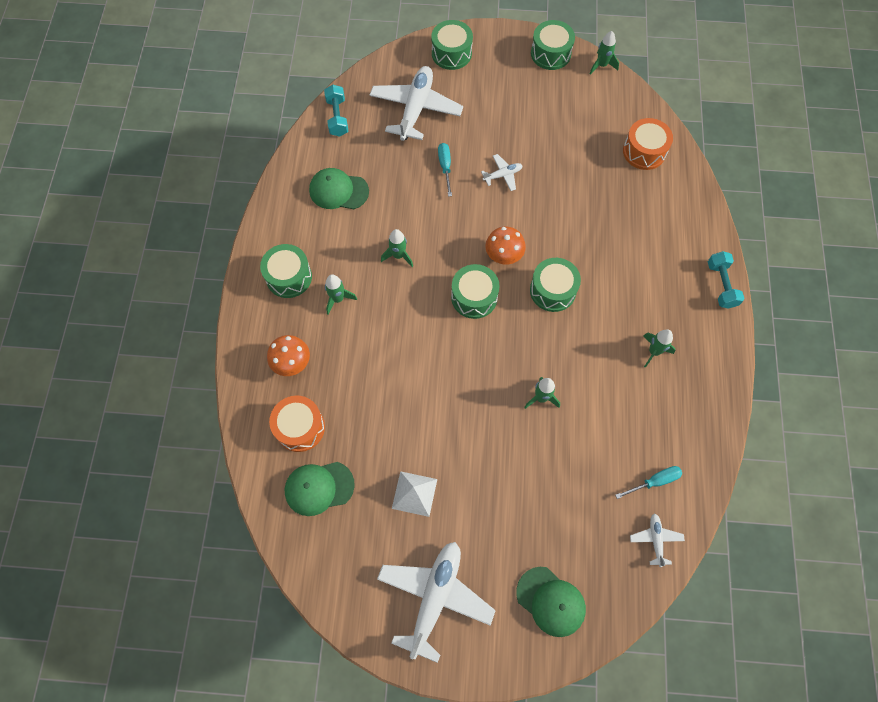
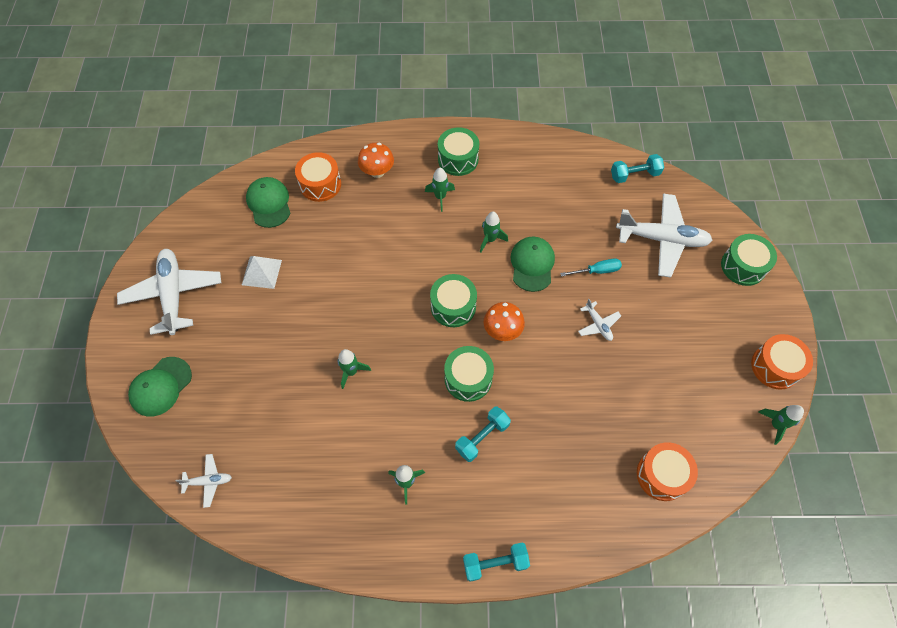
camera: 85 degrees right, 5 degrees down
(338, 191) = (552, 185): green cap -> green cap (532, 264)
(435, 597) = (173, 294): white plane -> white plane turned 120 degrees counterclockwise
(550, 53) = (775, 367): green drum -> orange drum
(611, 284) = (482, 437): none -> turquoise dumbbell
(654, 481) = (266, 481): turquoise screwdriver -> none

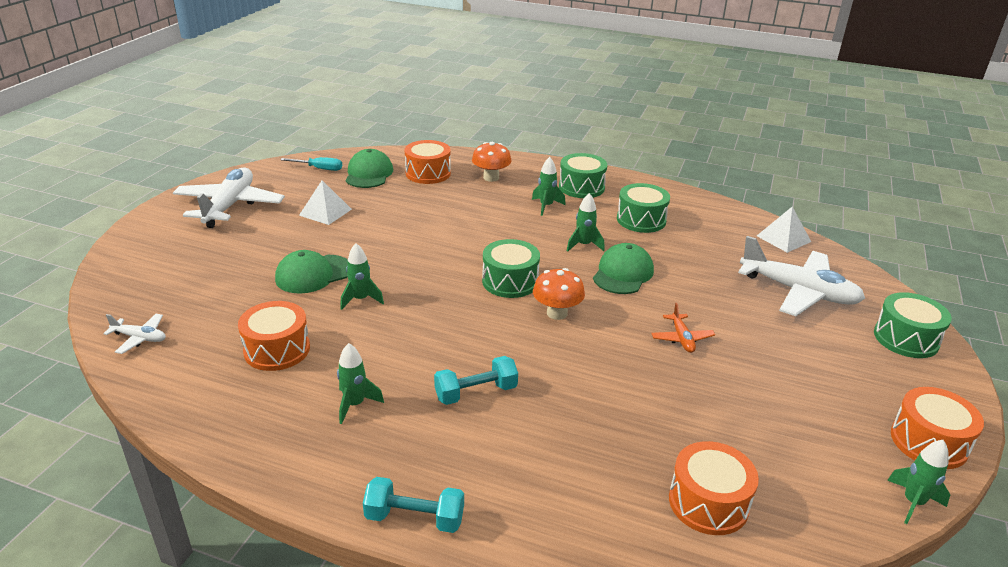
camera: 20 degrees right, 30 degrees down
(160, 386) = (160, 259): green cap -> green cap (313, 274)
(320, 451) = (277, 350): none -> orange drum
(468, 378) = (491, 340): green drum -> green drum (641, 220)
(597, 271) = (701, 296): turquoise screwdriver -> turquoise screwdriver (319, 169)
(598, 324) = (681, 338): white plane -> orange plane
(634, 175) = (783, 238): turquoise dumbbell -> white pyramid

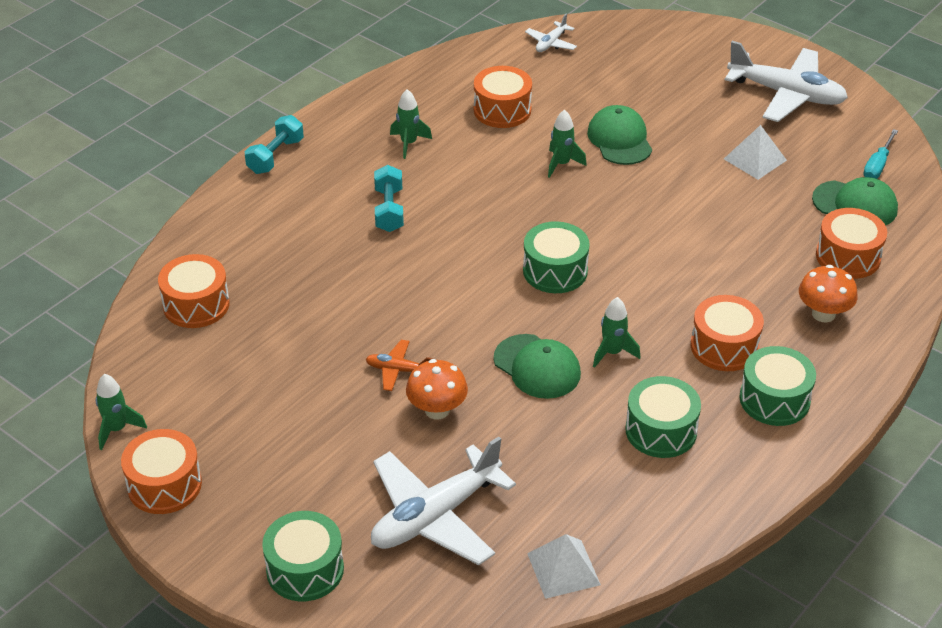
camera: 110 degrees right, 10 degrees up
(546, 206) = (724, 346): green rocket -> orange drum
(557, 313) = (482, 290): orange mushroom -> orange mushroom (437, 410)

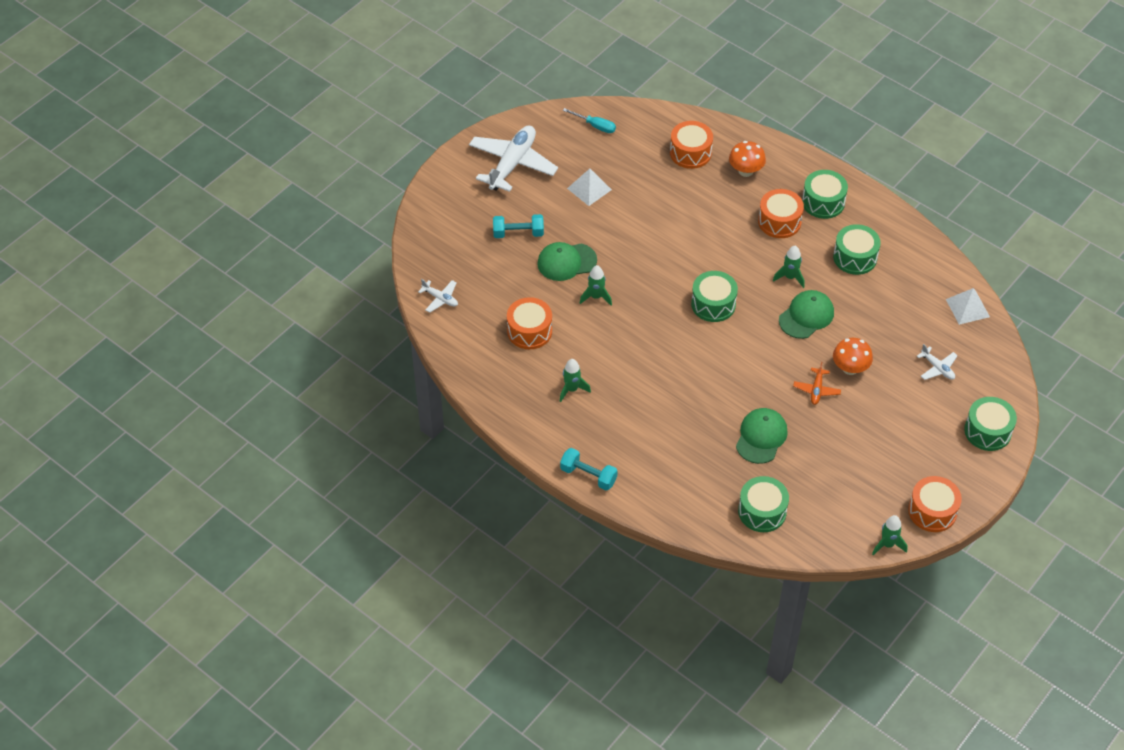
camera: 90 degrees left, 10 degrees up
(196, 305) = (762, 511): orange drum -> green drum
(389, 210) = (652, 399): turquoise dumbbell -> turquoise dumbbell (518, 233)
(435, 516) = (937, 368): white plane -> white plane, size x0.46
(855, 204) = (637, 142): green cap -> green cap (761, 437)

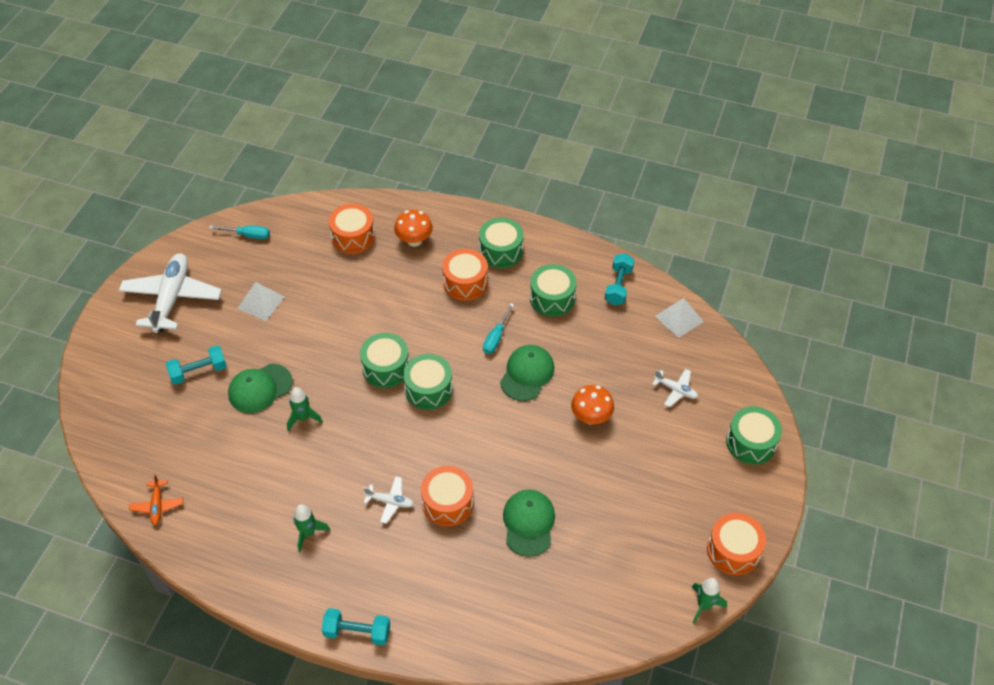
camera: 20 degrees left, 0 degrees up
(440, 298) = (131, 471): white plane -> white plane (390, 502)
(529, 331) = (242, 479): orange drum -> orange drum (448, 503)
(762, 511) = (560, 611): green drum -> green drum (386, 368)
(790, 277) = (496, 337): green rocket -> turquoise screwdriver
(816, 390) = (566, 451): orange plane -> orange plane (157, 505)
(922, 263) = (618, 286): none -> turquoise dumbbell

